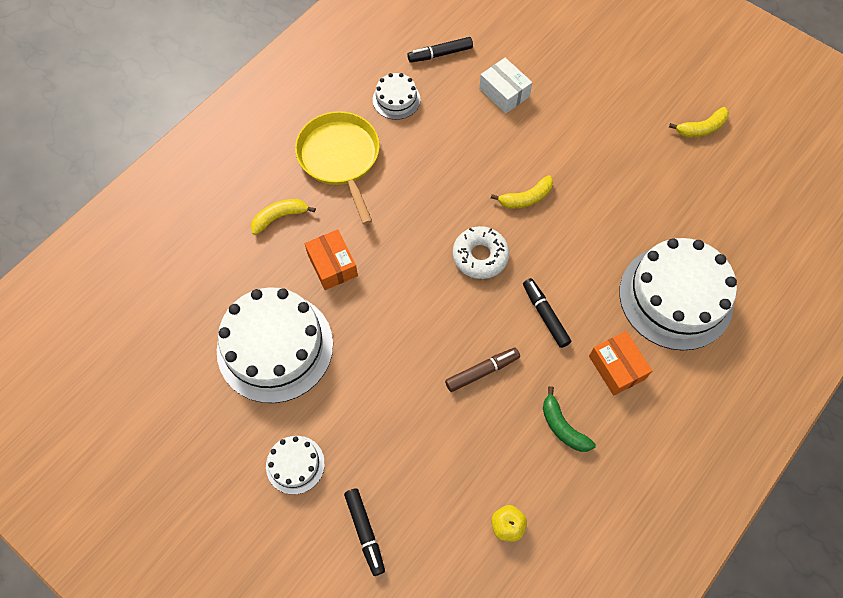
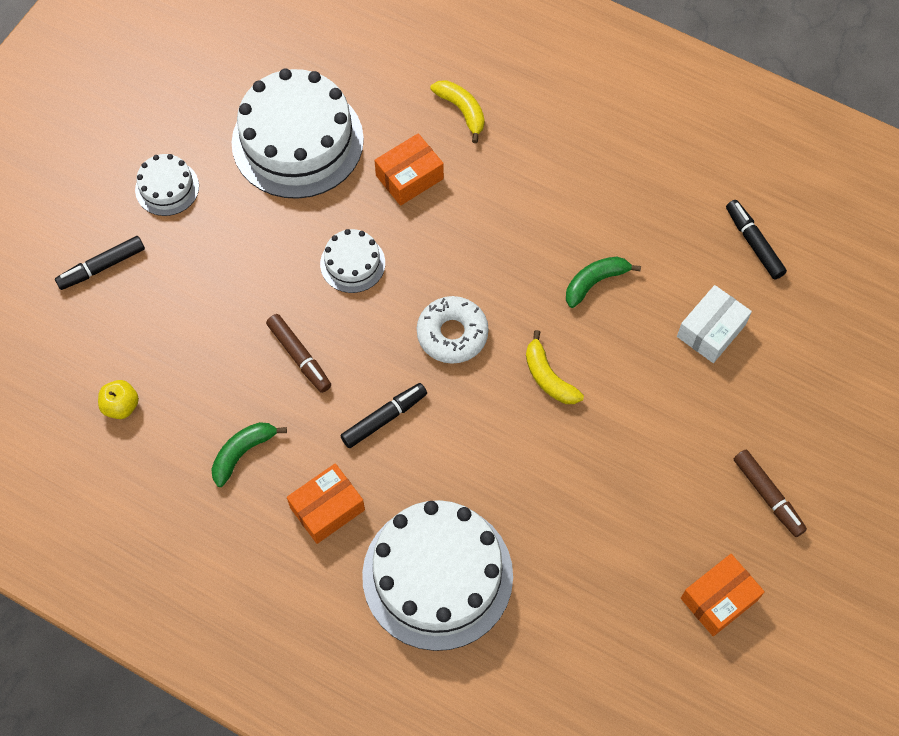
camera: 80 degrees right, 0 degrees up
(340, 158) = (559, 157): yellow pan -> none
(396, 99) = (664, 203): white cake -> white cake (352, 263)
(453, 154) = (595, 282): none -> green banana
(630, 86) = (767, 495): none -> brown marker
(701, 128) = (719, 599): yellow banana -> orange box

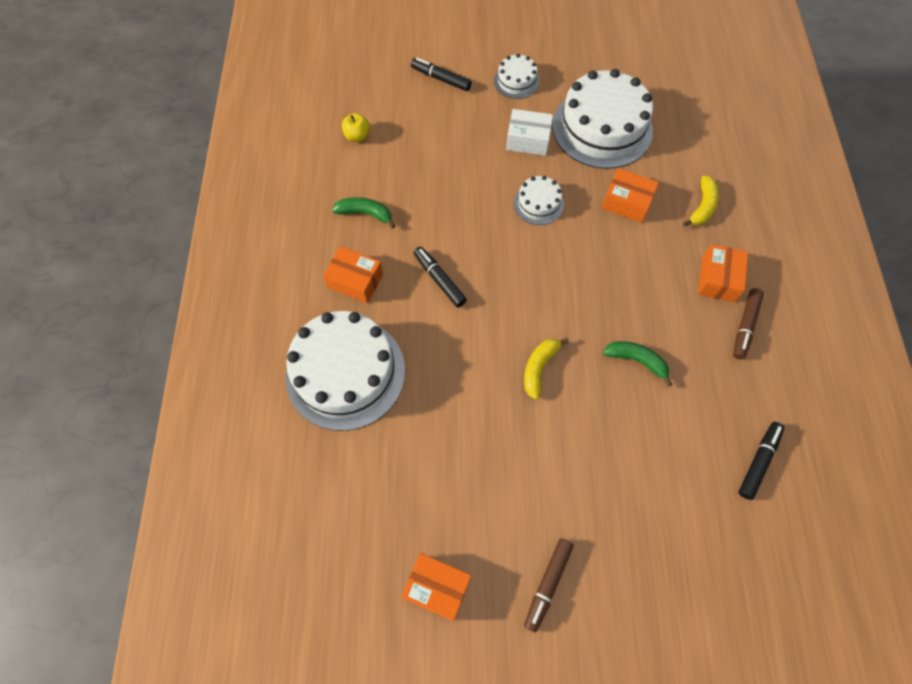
camera: 60 degrees right, 0 degrees up
(299, 356) = (452, 209): brown marker -> brown marker (745, 326)
(384, 418) = (439, 280): black marker -> black marker turned 150 degrees counterclockwise
(452, 334) = (529, 289): white donut -> none
(553, 153) = (718, 279): none -> orange box
(711, 330) = (658, 466): white box -> white box (528, 140)

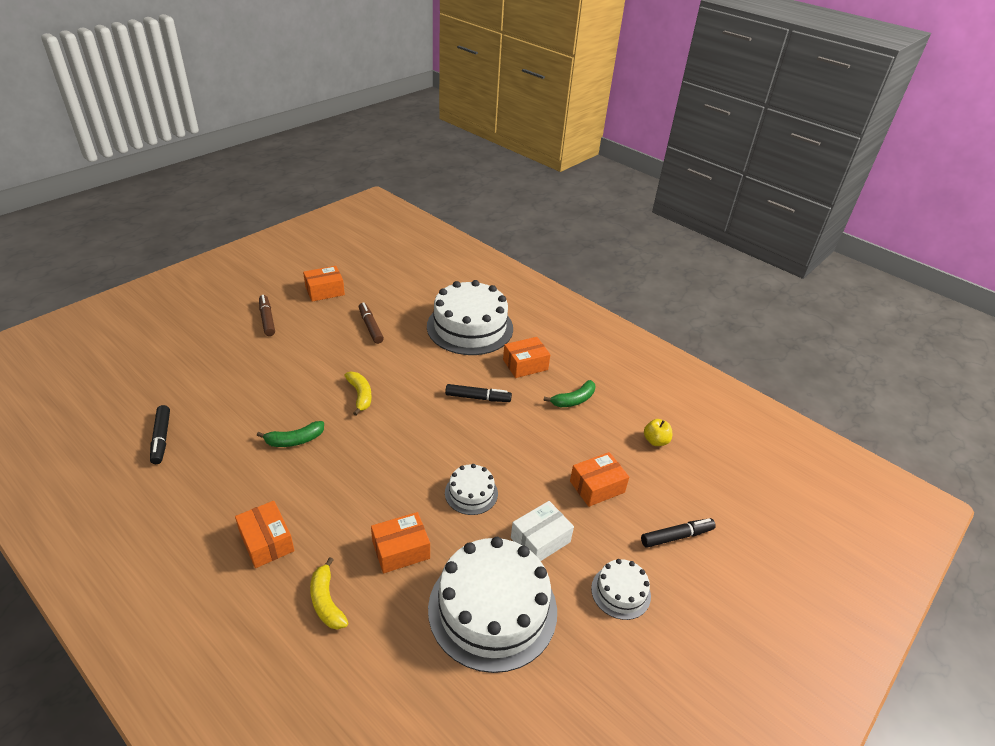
camera: 130 degrees right, 25 degrees down
(446, 141) = (597, 486): none -> orange box
(745, 326) = (219, 520): brown marker -> brown marker (370, 327)

